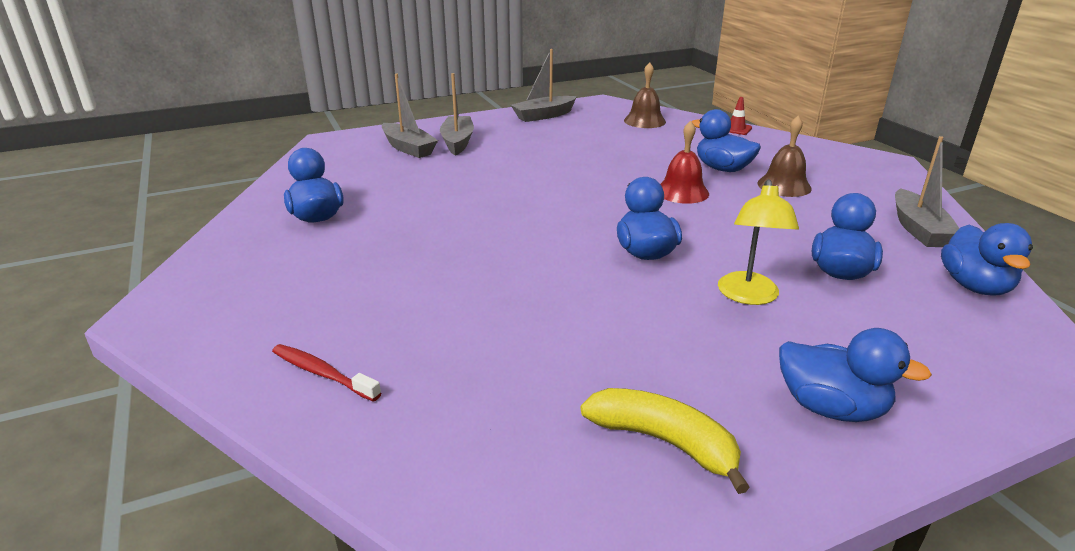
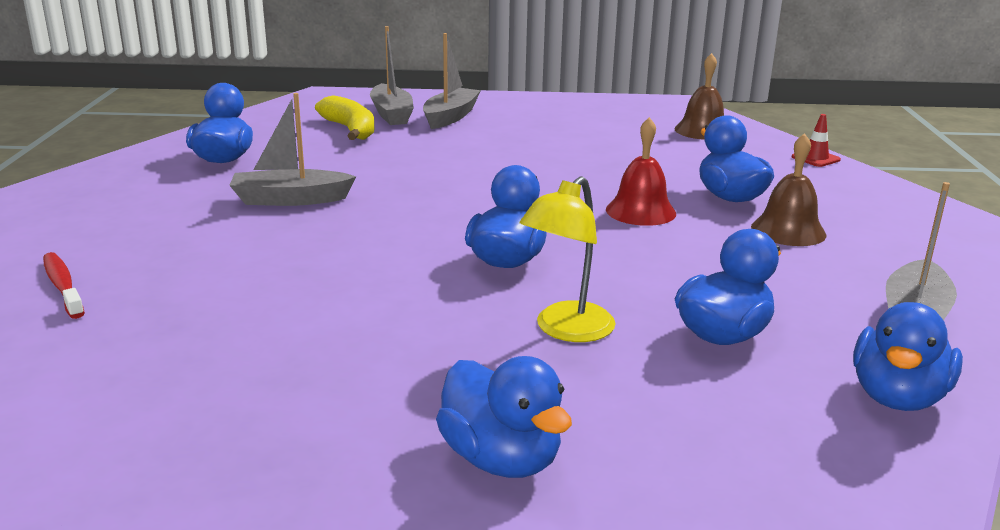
camera: 25 degrees right, 5 degrees down
(544, 116) = (584, 106): grey boat -> grey boat (290, 199)
(664, 442) = (278, 430): yellow banana -> yellow banana (350, 130)

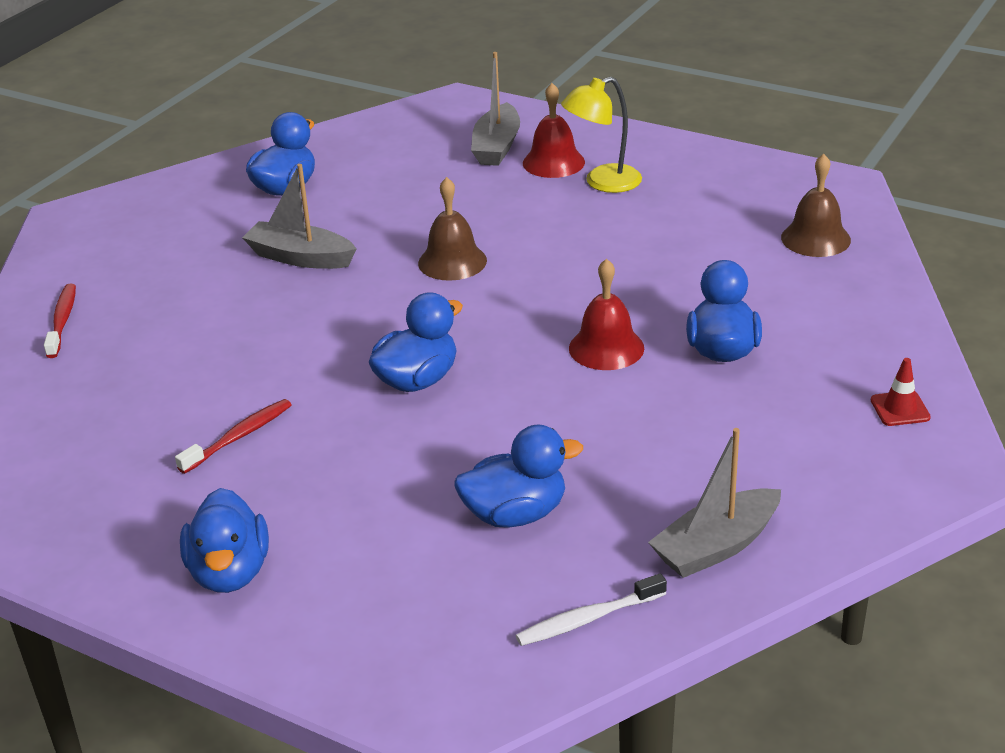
camera: 30 degrees right, 10 degrees up
(350, 130) = (434, 165): yellow banana -> none
(375, 338) = (239, 437): none -> red toothbrush
(450, 117) = (553, 162): grey boat -> red bell
(566, 330) = (390, 471): yellow lamp -> yellow lamp (602, 182)
(788, 230) = (728, 410): brown bell -> brown bell (452, 261)
(815, 158) = (897, 313): red traffic cone -> red traffic cone (900, 409)
(897, 397) = (587, 619): blue duck -> white toothbrush

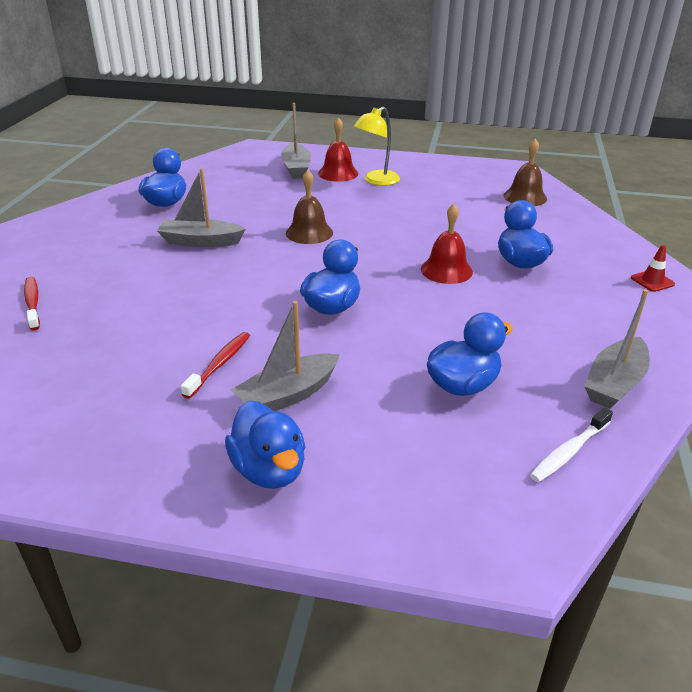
camera: 20 degrees left, 0 degrees up
(297, 489) = (288, 395): none -> grey boat

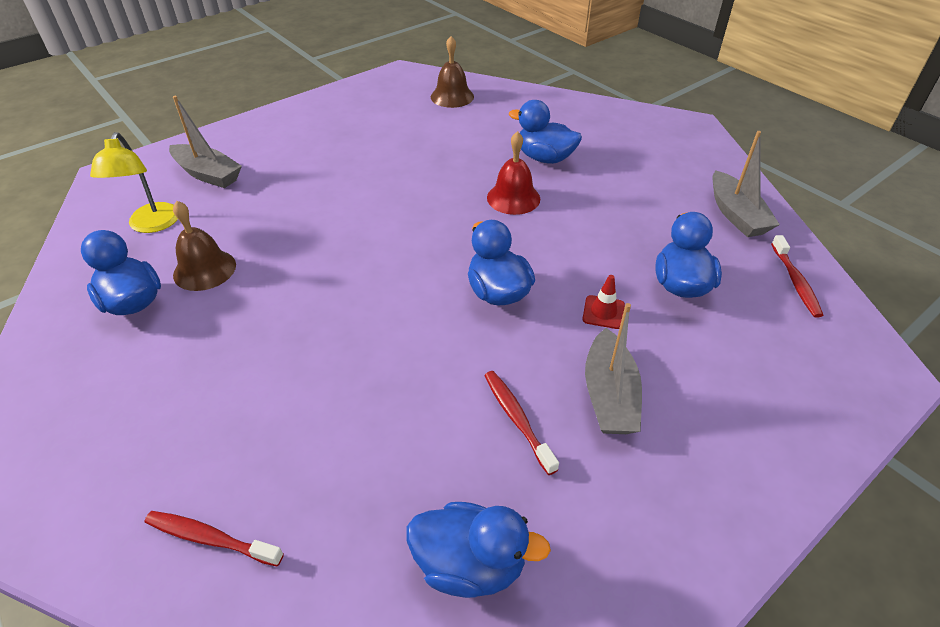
camera: 50 degrees left, 10 degrees up
(200, 242) = (263, 318): grey boat -> none
(269, 470) = (708, 465): blue duck -> blue duck (470, 564)
(309, 232) = (349, 235): brown bell -> brown bell (204, 269)
(338, 173) = (261, 157): red bell -> none
(376, 181) = (311, 145): yellow lamp -> yellow lamp (152, 225)
(569, 451) = (795, 282): white toothbrush -> red toothbrush
(652, 281) = (633, 123): red traffic cone -> red traffic cone (603, 312)

